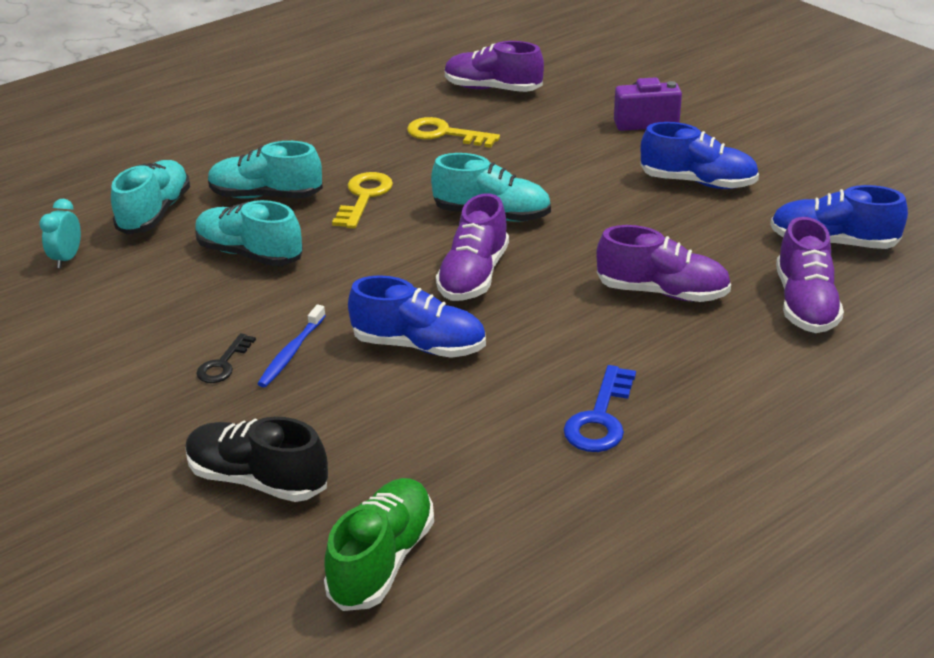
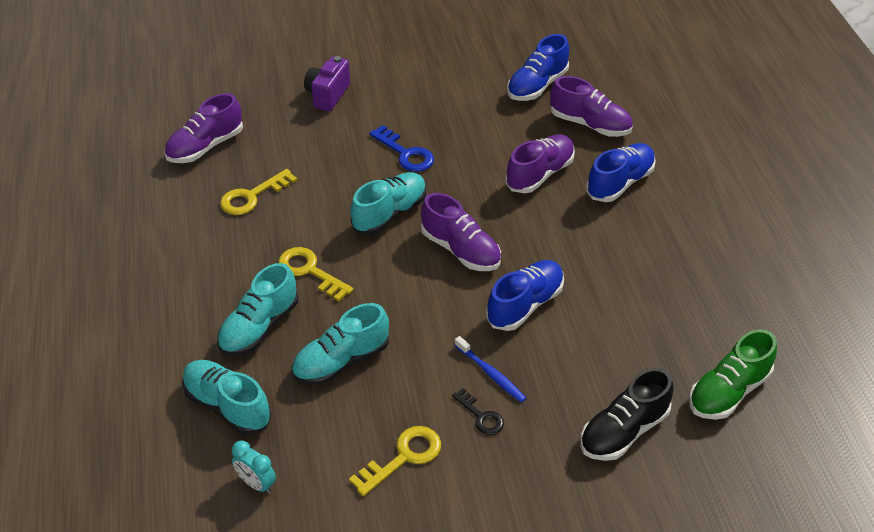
camera: 65 degrees left, 10 degrees up
(139, 330) = (403, 457): none -> yellow key
(382, 560) = (728, 392): green shoe -> green shoe turned 90 degrees counterclockwise
(600, 418) = (648, 251): blue key -> blue key (406, 153)
(698, 182) = (427, 106): blue shoe -> blue shoe (620, 183)

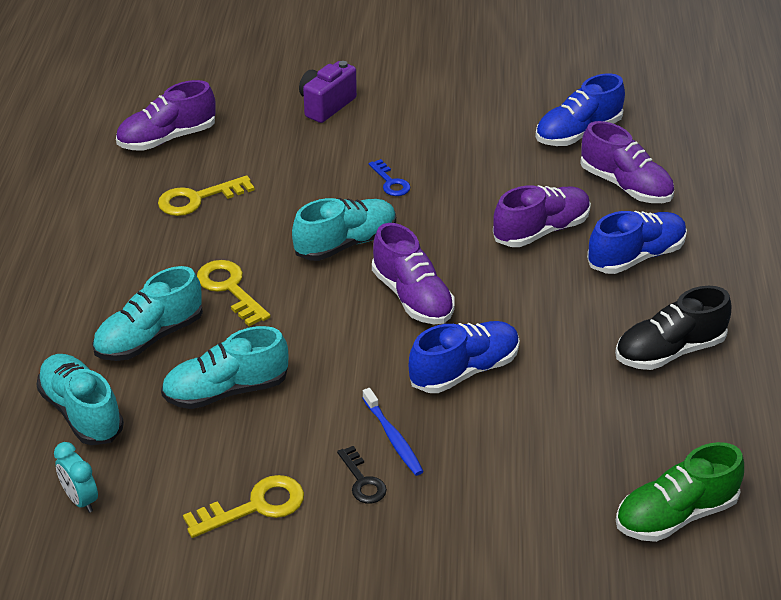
camera: 15 degrees right, 5 degrees down
(406, 153) = (390, 182): blue key -> blue key, size x0.65
(623, 431) = (526, 532): black shoe -> black shoe (669, 351)

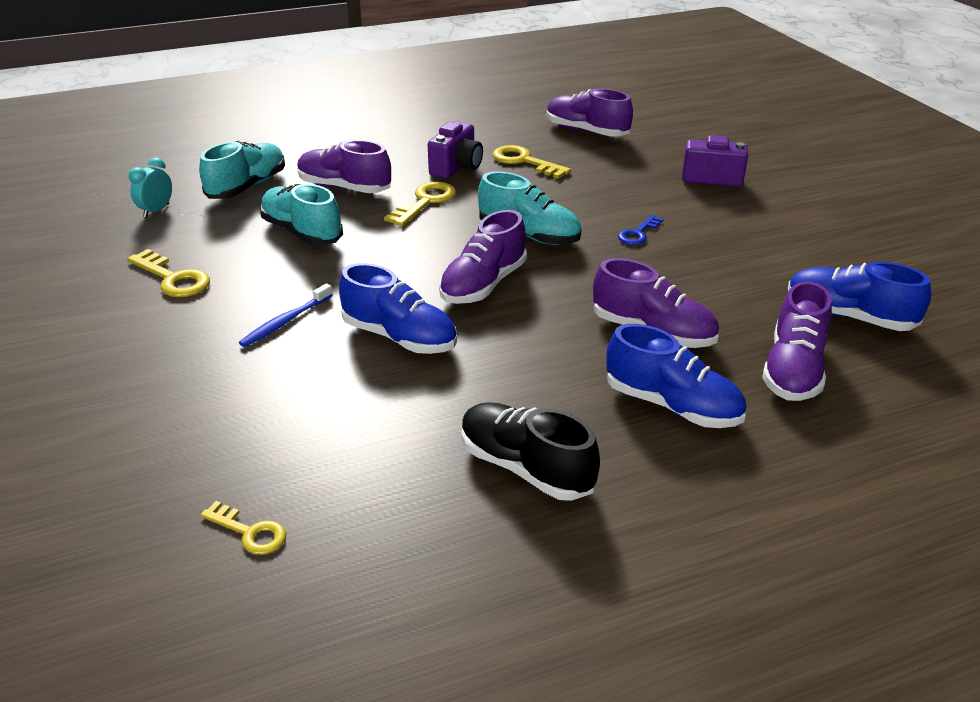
camera: 65 degrees right, 5 degrees down
(149, 337) = (344, 188): turquoise shoe -> purple shoe
(172, 247) = (456, 168): none -> purple camera
(362, 481) = (223, 320): black key -> none
(675, 515) = (250, 532): green shoe -> yellow key

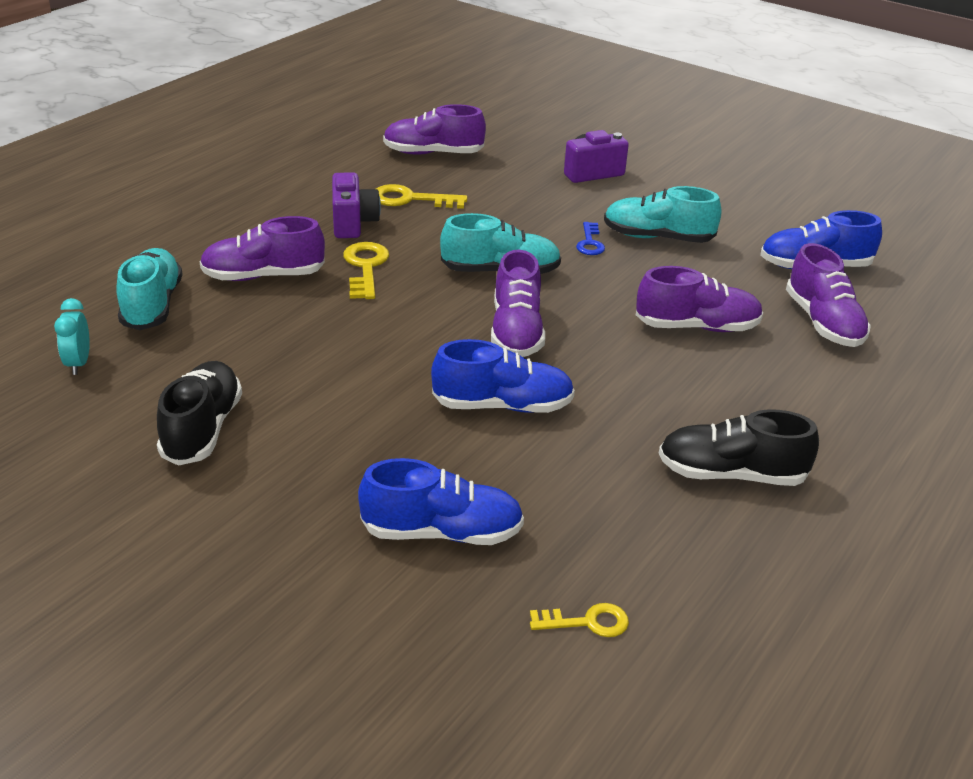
camera: 35 degrees left, 0 degrees up
(173, 279) = (202, 429): yellow key -> black shoe
(286, 321) = (379, 429): blue toothbrush -> none
(302, 232) = (279, 336): turquoise shoe -> turquoise shoe (657, 237)
(672, 406) = (776, 382): blue shoe -> blue shoe (442, 532)

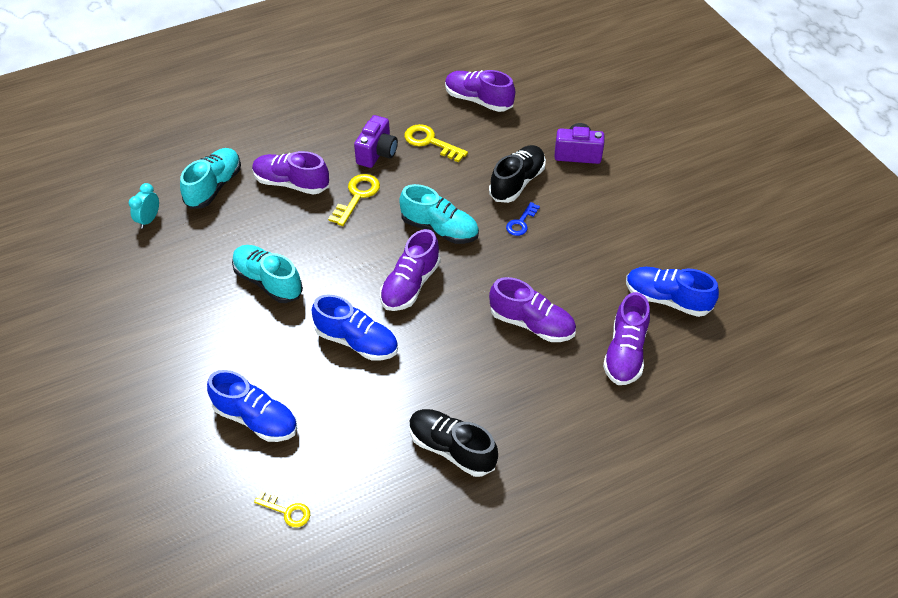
camera: 30 degrees right, 15 degrees up
(202, 429) = (182, 294): black shoe -> black shoe (517, 182)
(657, 237) = (573, 233): turquoise shoe -> turquoise shoe (268, 282)

